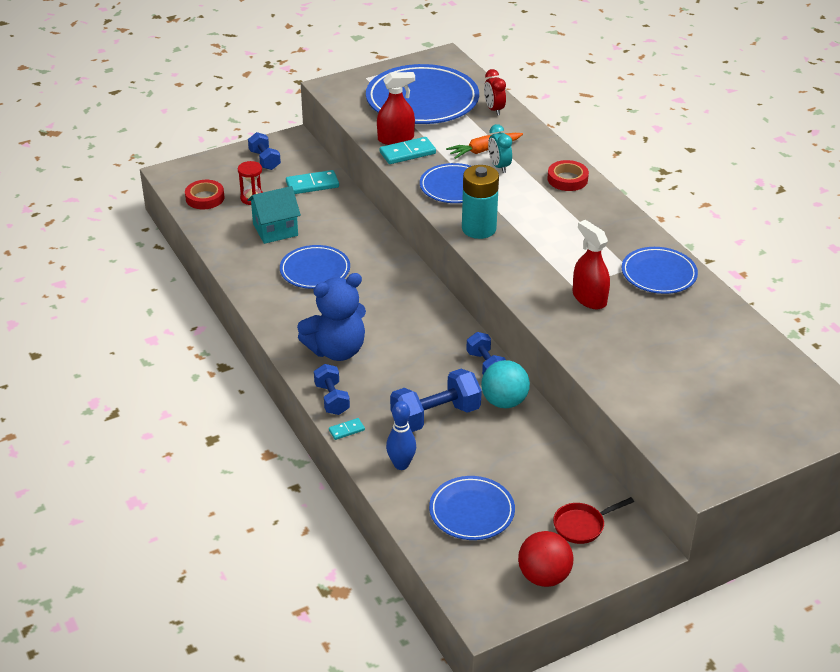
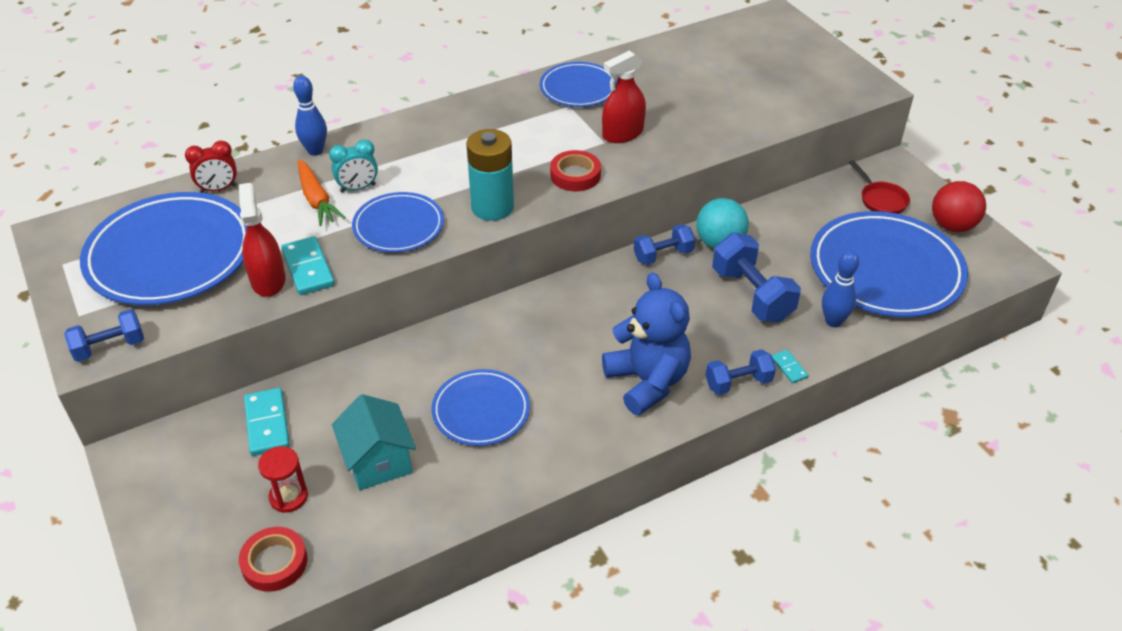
camera: 90 degrees left, 5 degrees up
(264, 160) = (181, 488): blue dumbbell -> blue dumbbell (110, 347)
(471, 511) = (885, 270): blue plate -> blue plate, size x1.77
(544, 144) = (315, 151): none -> blue bowling pin
(567, 179) = (395, 137): red tape -> red tape (575, 175)

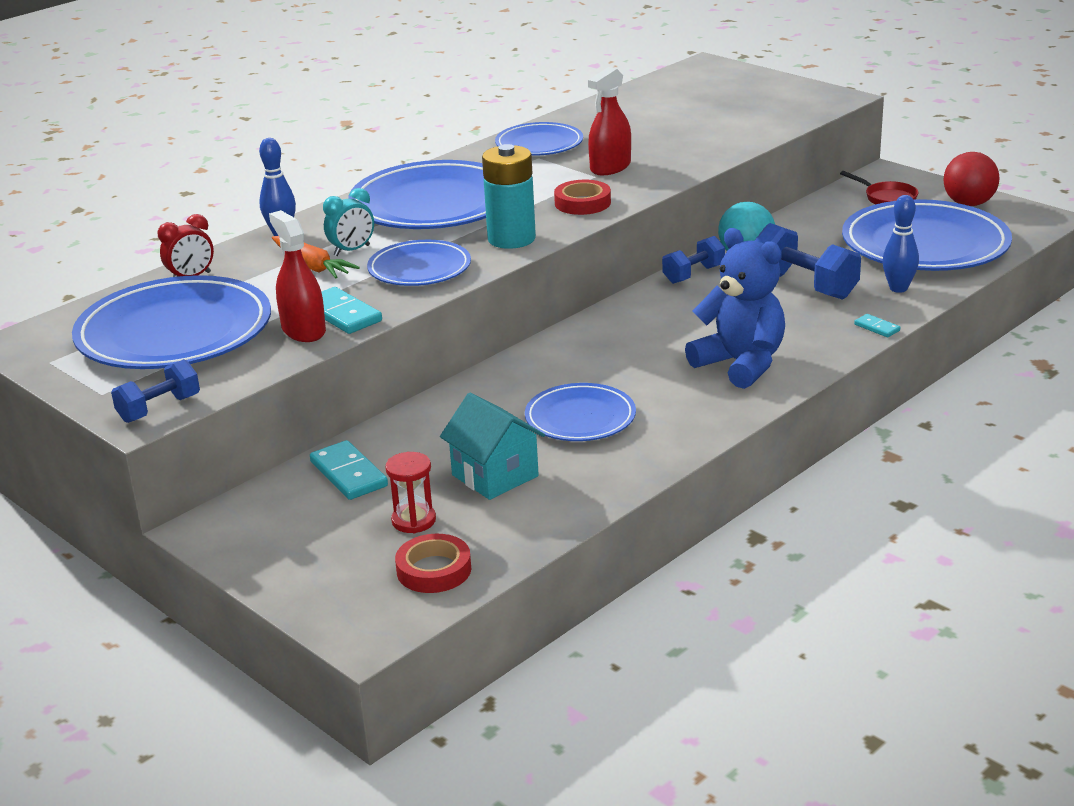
camera: 15 degrees left, 15 degrees down
(453, 146) = (434, 204): none -> blue plate
(738, 383) = (833, 347): blue dumbbell -> none

